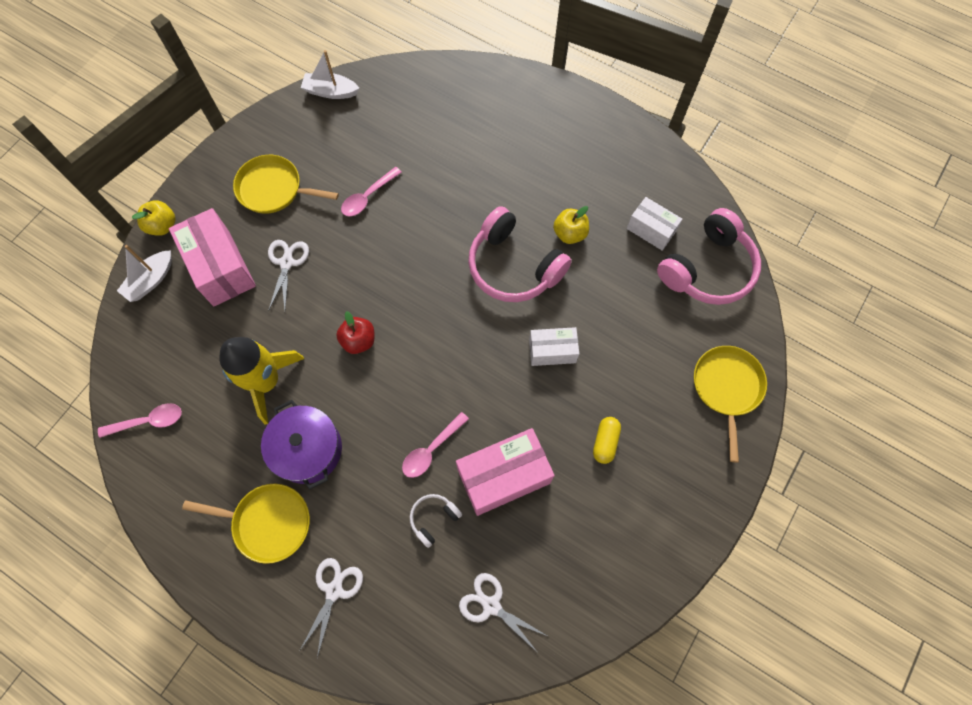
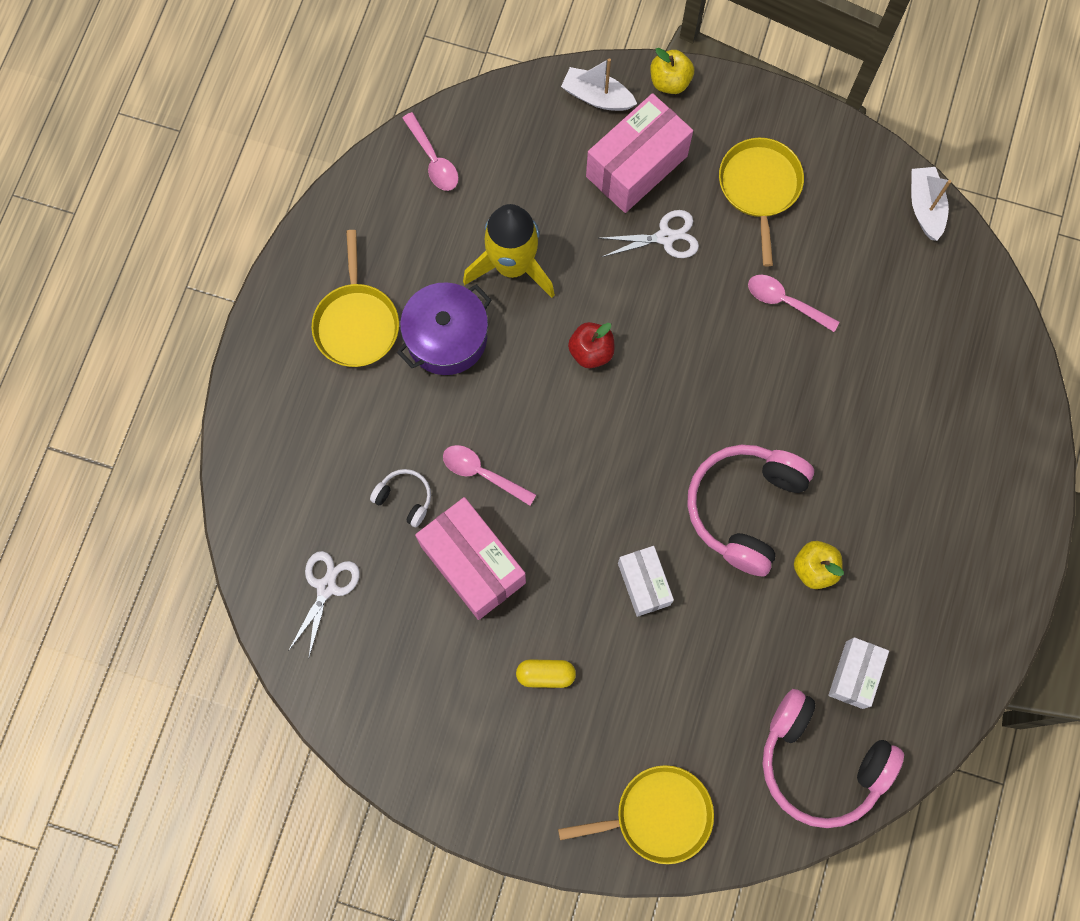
camera: 75 degrees right, 5 degrees up
(334, 590) = (303, 415): white scissors -> none

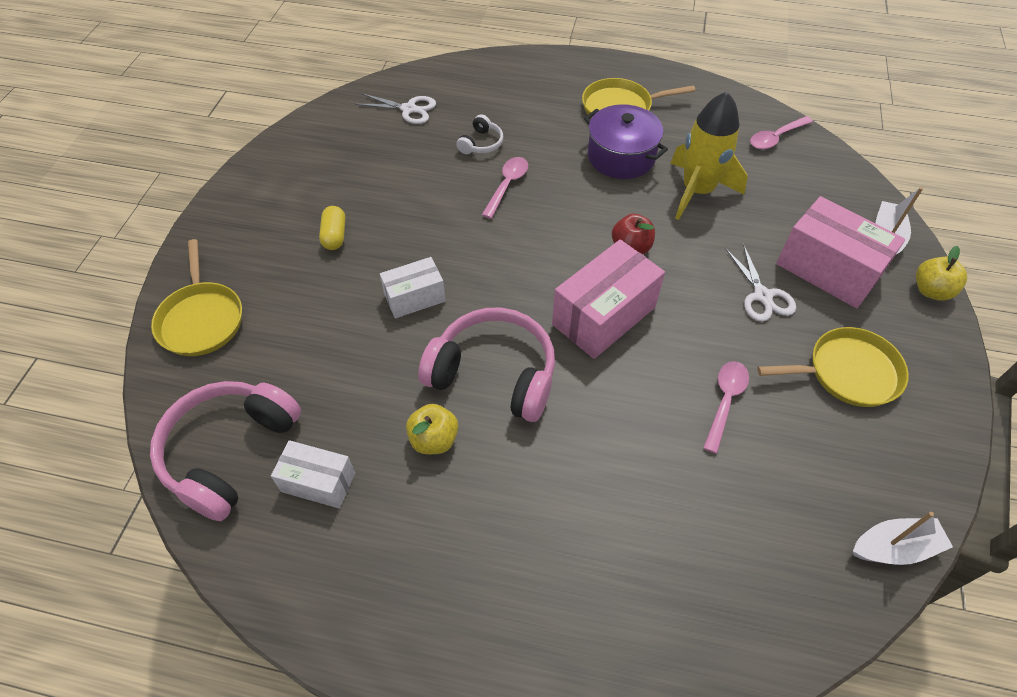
camera: 85 degrees right, 20 degrees down
(472, 564) = (429, 185): pink box -> pink box (603, 316)

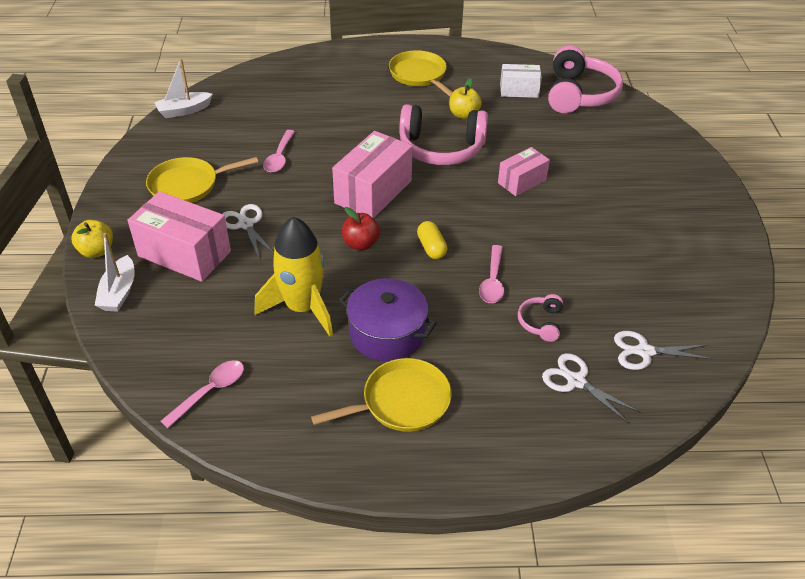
camera: 165 degrees right, 10 degrees down
(201, 319) = (661, 147): yellow pan -> yellow pan (419, 75)
(335, 235) = (616, 213): yellow capsule -> yellow capsule (431, 247)
(414, 298) = (522, 181): white box -> pink box
(477, 99) = (576, 381): none -> white scissors
(481, 143) = (541, 322): white headphones -> pink headphones

